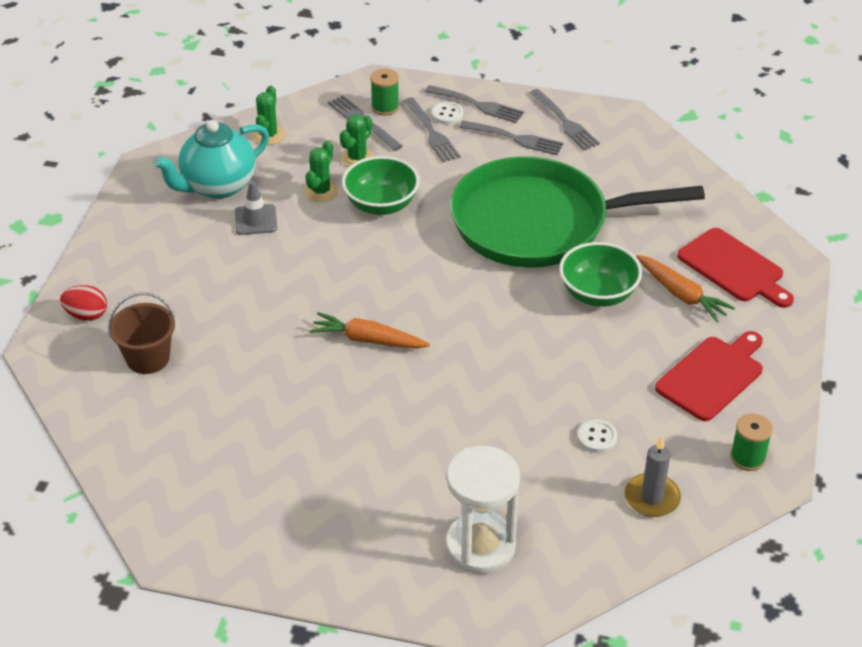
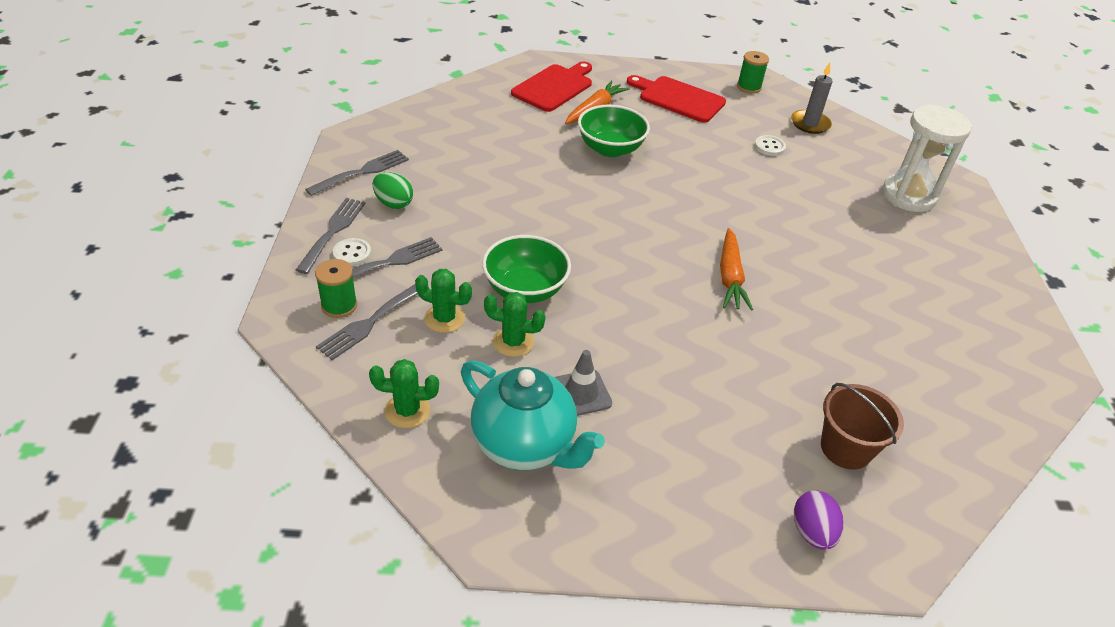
camera: 105 degrees left, 0 degrees up
(86, 315) = (812, 532): red egg -> purple egg
(514, 138) = (393, 203): grey fork -> green egg
(538, 222) = (525, 183): green pan -> none

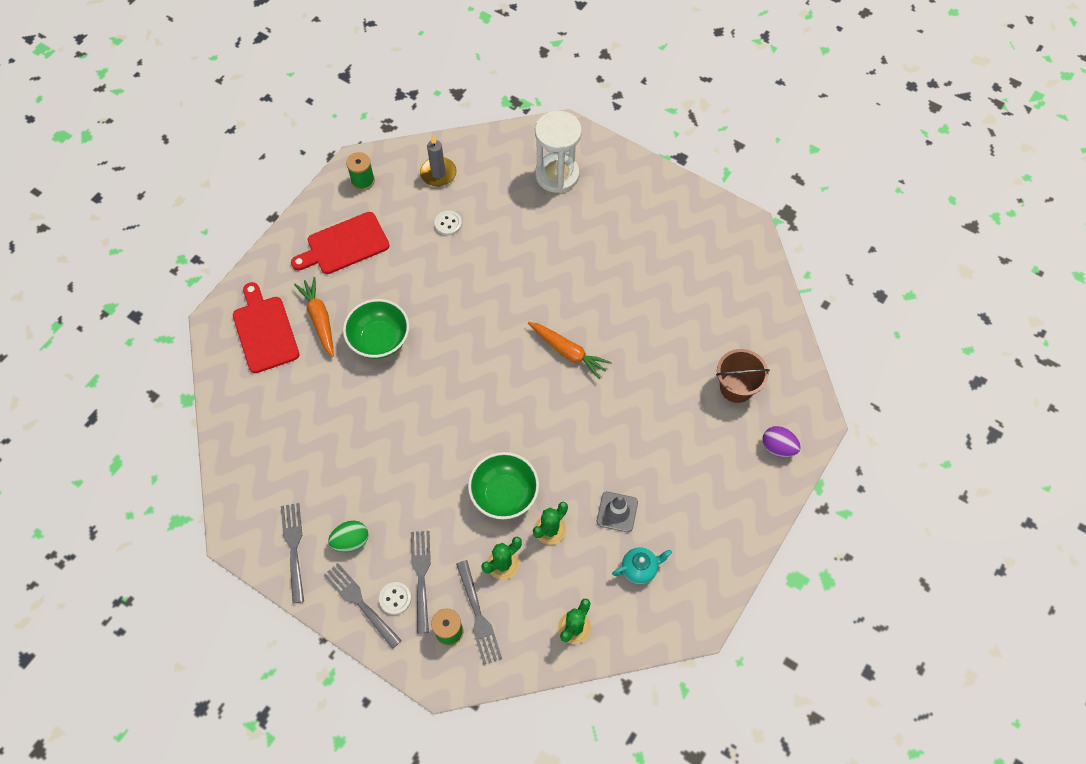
camera: 55 degrees left, 20 degrees up
(525, 445) = (639, 569): turquoise teapot -> turquoise teapot, size x0.50

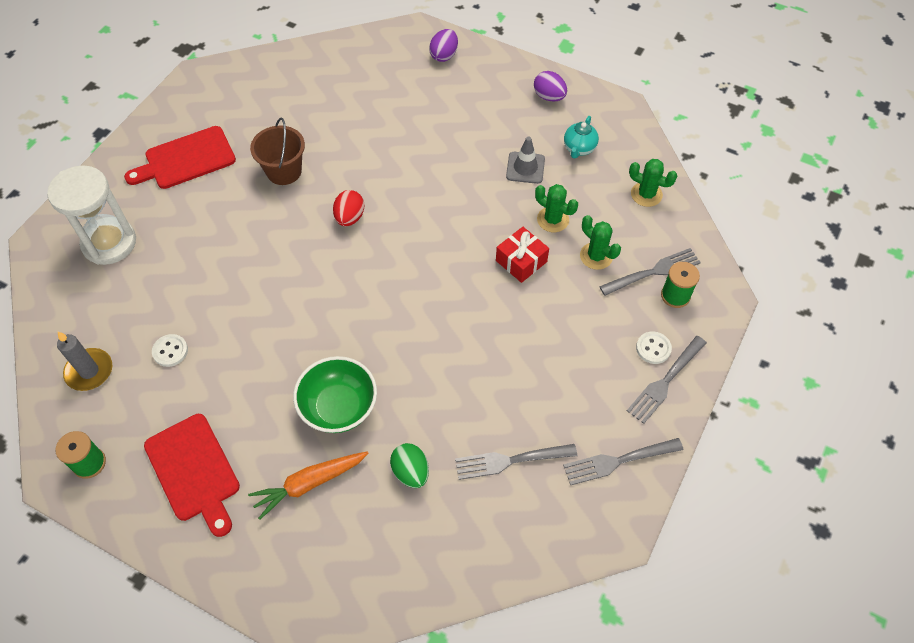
camera: 95 degrees left, 5 degrees down
(264, 331) = (328, 552): red cutting board -> red cutting board (186, 159)
(351, 541) = (598, 401): green egg -> green egg (411, 472)
(421, 577) = (625, 326): grey fork -> grey fork (511, 460)
(504, 494) = (521, 261): green bowl -> red gift
(568, 352) = (349, 217): orange carrot -> red egg
(639, 569) = (579, 149): turquoise teapot -> turquoise teapot turned 135 degrees counterclockwise
(715, 548) = (549, 97): none -> purple egg
(736, 387) = (384, 84): brown bucket -> brown bucket (284, 171)

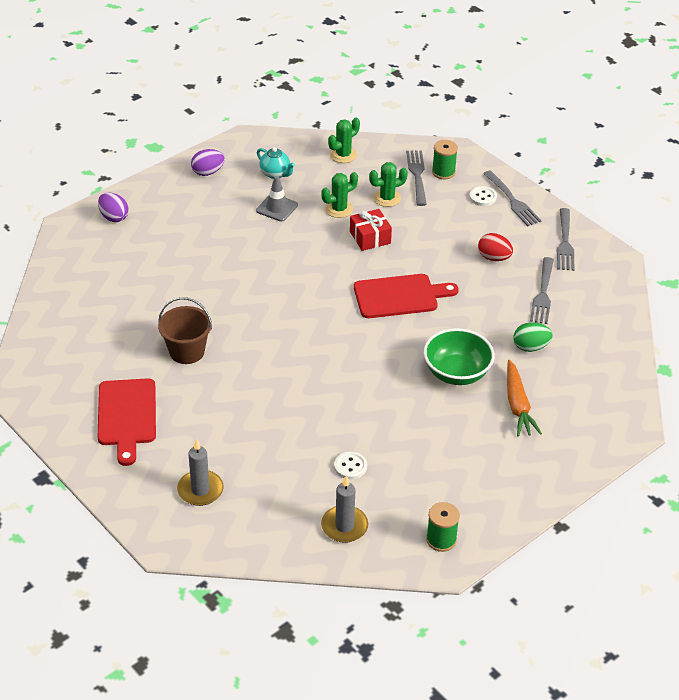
camera: 70 degrees left, 15 degrees down
(109, 243) = (200, 490): white hourglass -> grey candle
(194, 471) = (478, 472): red cutting board -> red cutting board (400, 296)
(349, 217) = (267, 322): red egg -> red egg (494, 258)

